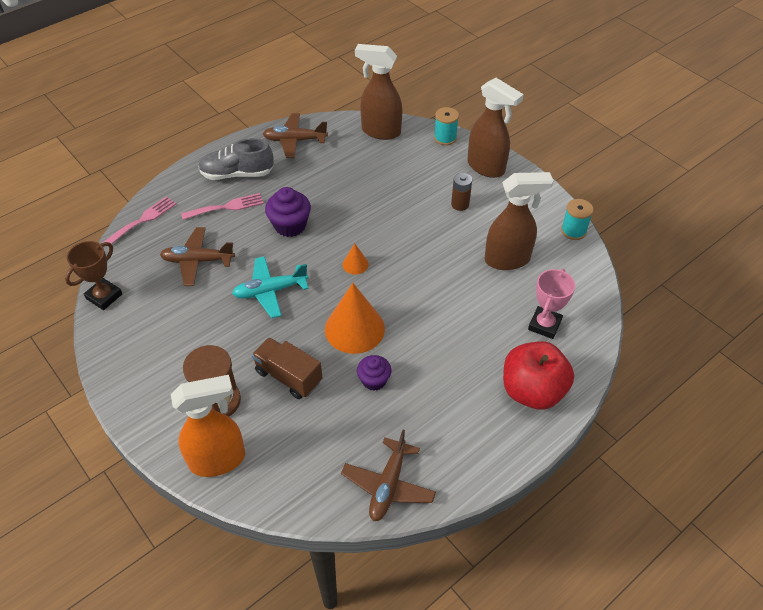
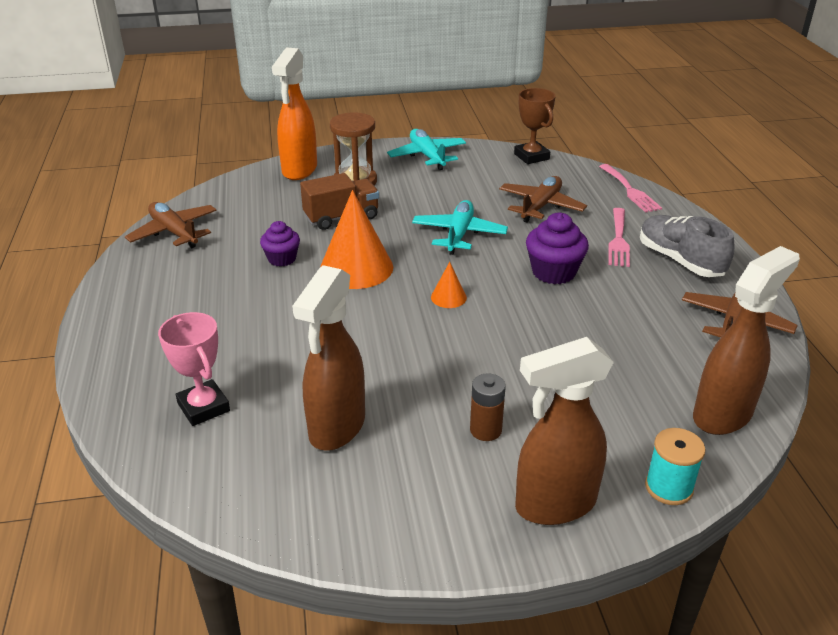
camera: 120 degrees right, 15 degrees down
(137, 371) = (427, 156): none -> turquoise plane
(237, 174) = (680, 260): grey shoe -> grey shoe turned 60 degrees counterclockwise
(532, 391) = (141, 352): red apple -> none
(573, 231) = (321, 538): turquoise spool -> none

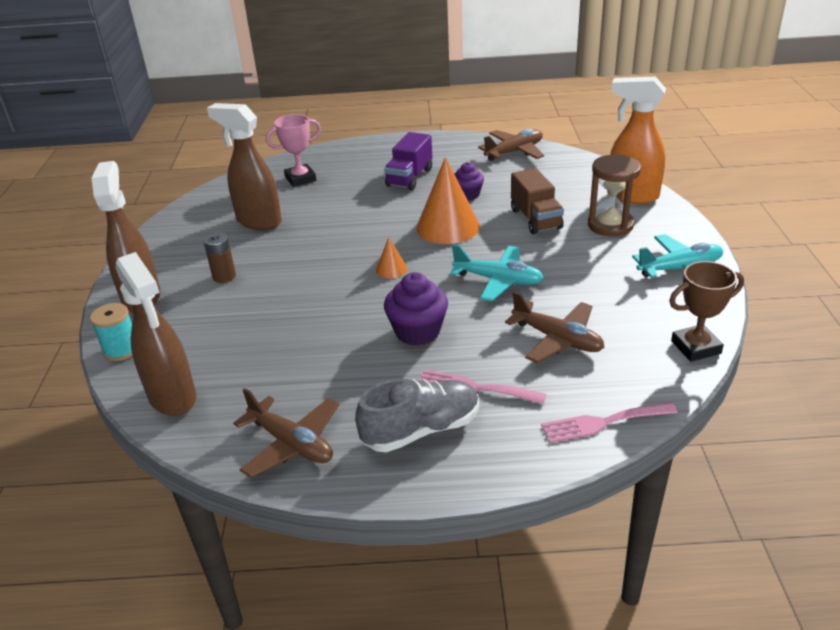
camera: 100 degrees right, 0 degrees up
(226, 304) = (409, 178): none -> purple truck

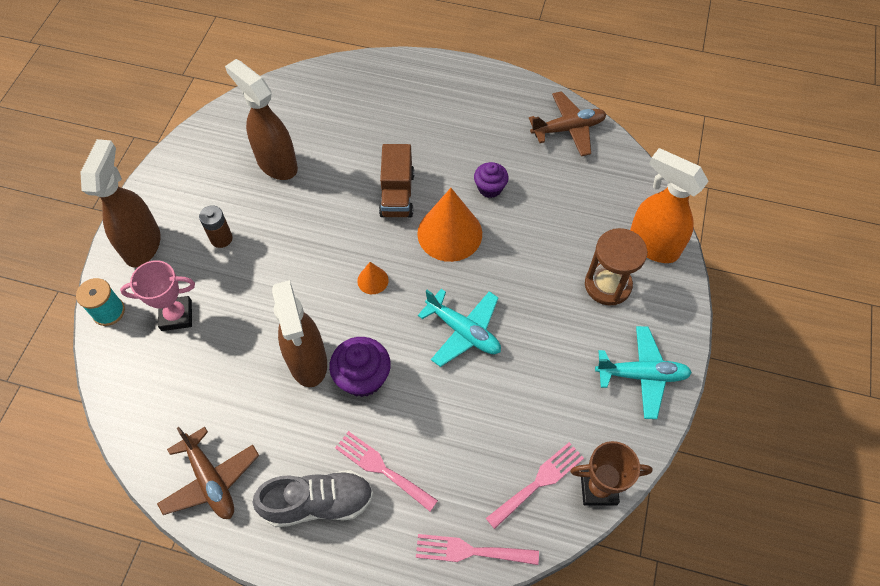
camera: 15 degrees right, 25 degrees up
(173, 398) = (134, 389): brown spray bottle -> brown spray bottle (308, 362)
(300, 179) = (338, 106): pink trophy -> pink trophy (176, 315)
(409, 178) = (444, 139): purple truck -> none
(535, 219) = (539, 250): brown truck -> brown truck (397, 194)
(557, 339) = (480, 432): brown plane -> none
(636, 358) = (538, 482): none -> pink fork

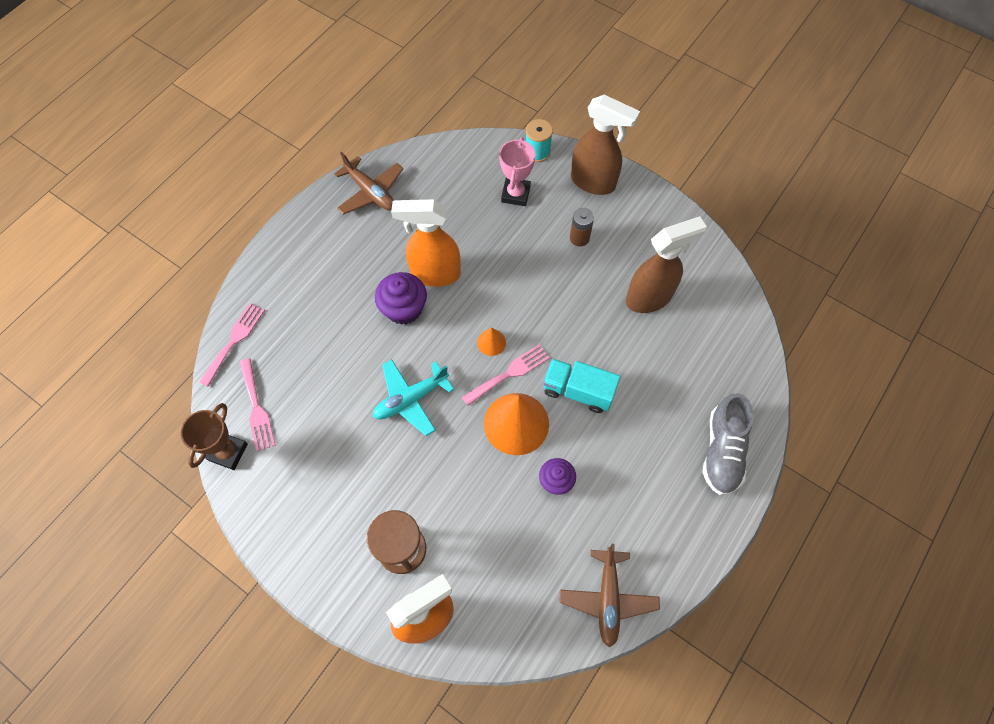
camera: 110 degrees right, 5 degrees up
(210, 480) = (370, 192): brown plane -> brown plane turned 120 degrees counterclockwise
(308, 362) = (434, 274): brown spray bottle -> orange spray bottle
(318, 503) = (320, 253): grey shoe -> grey shoe (722, 451)
(381, 469) = (324, 301): pink fork -> pink fork (509, 373)
(397, 194) = (578, 391): brown truck -> turquoise truck
(642, 375) = (301, 536): turquoise plane -> none

